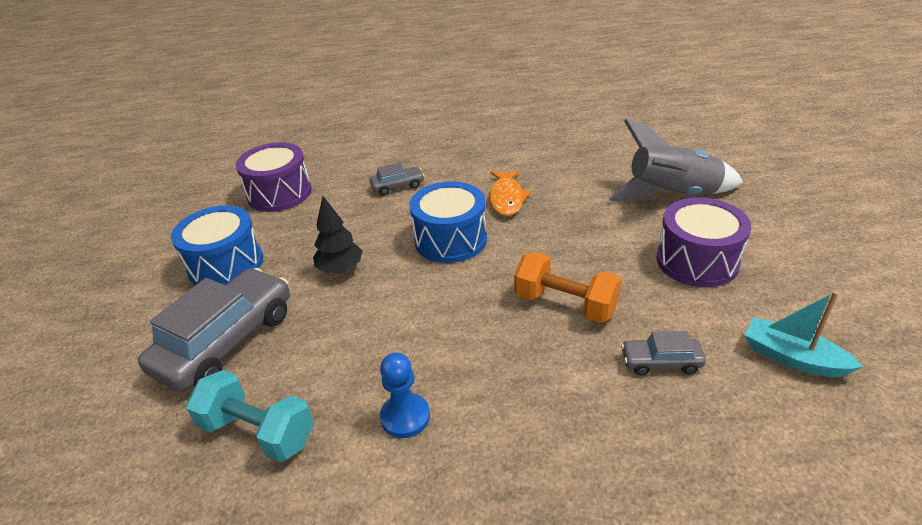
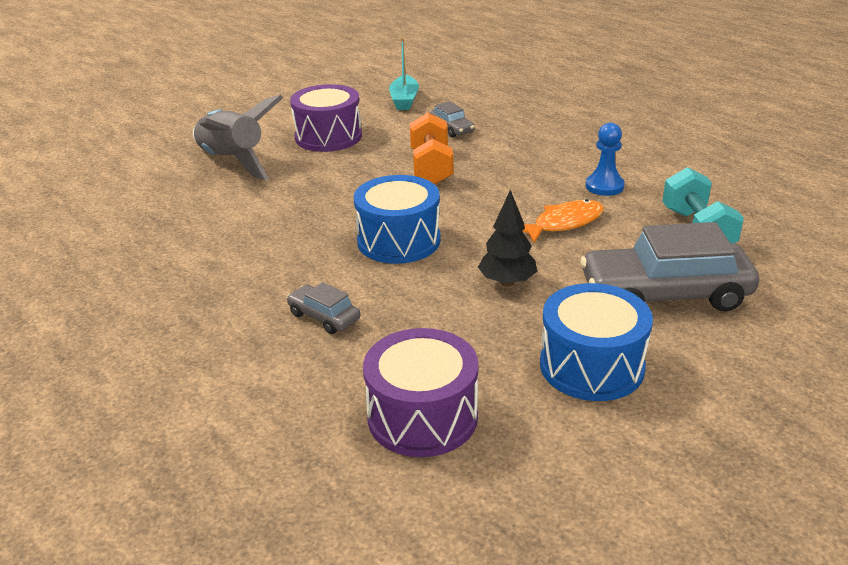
camera: 125 degrees left, 5 degrees down
(507, 198) = (297, 235): orange fish -> orange fish (564, 223)

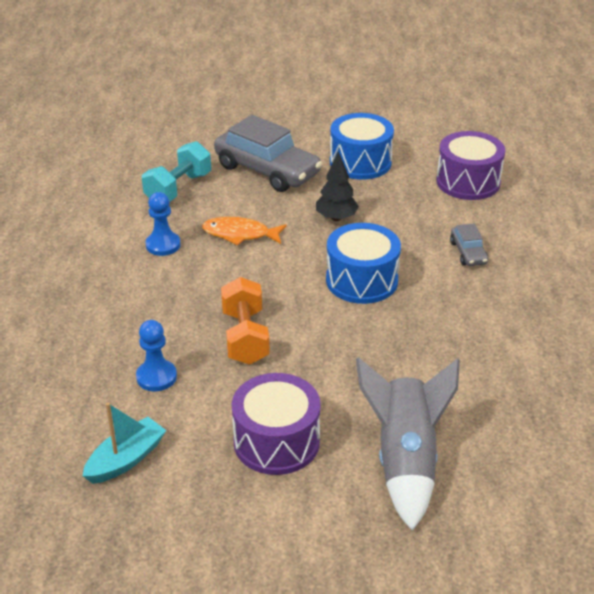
camera: 140 degrees left, 5 degrees up
(431, 167) = (245, 337): orange dumbbell -> orange dumbbell turned 45 degrees counterclockwise
(451, 129) = (156, 377): grey car -> blue pawn

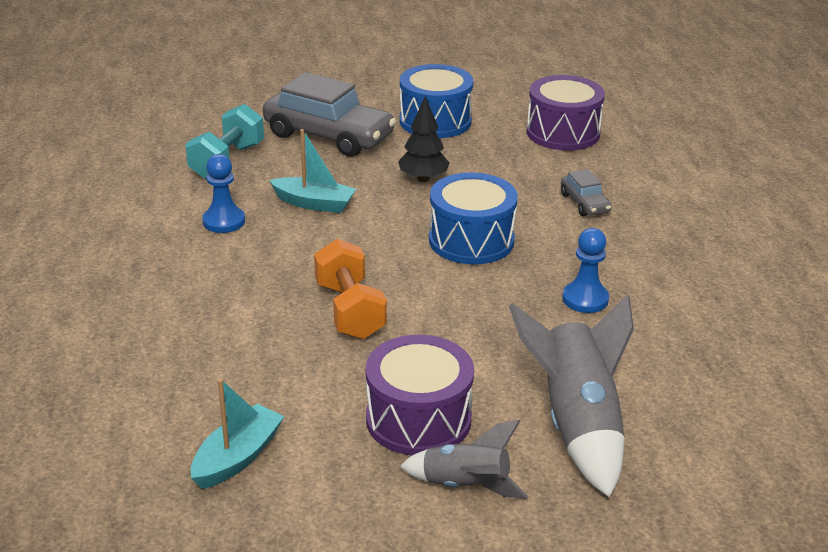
camera: 10 degrees left, 5 degrees down
(156, 377) = (252, 363): blue pawn -> blue pawn (585, 299)
(240, 234) = (314, 203): orange fish -> turquoise boat
(299, 505) = (465, 486): none -> grey rocket

